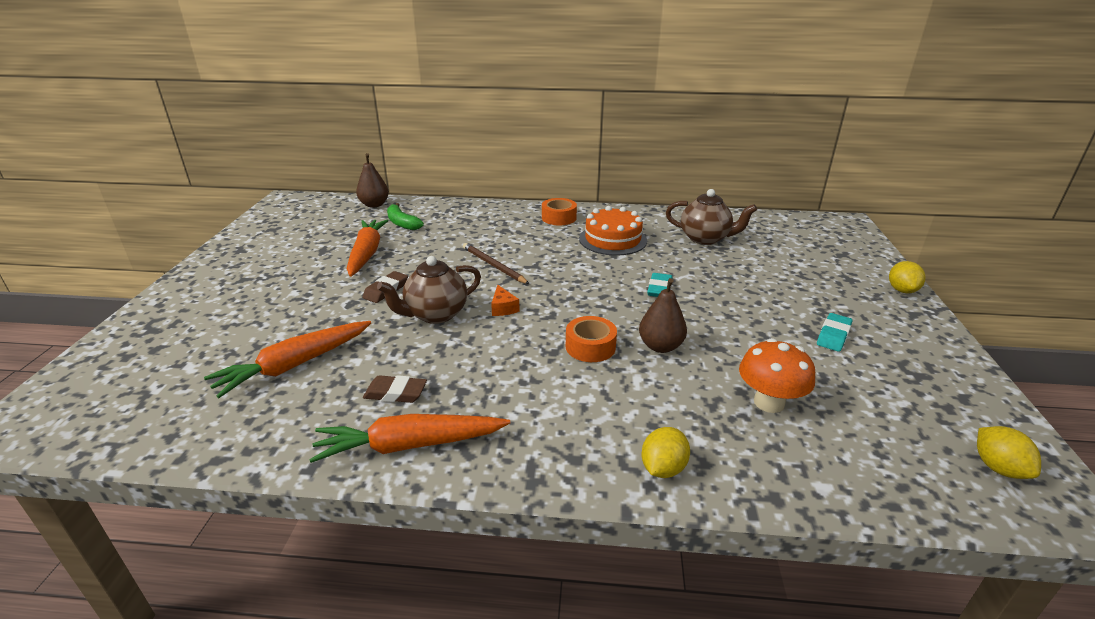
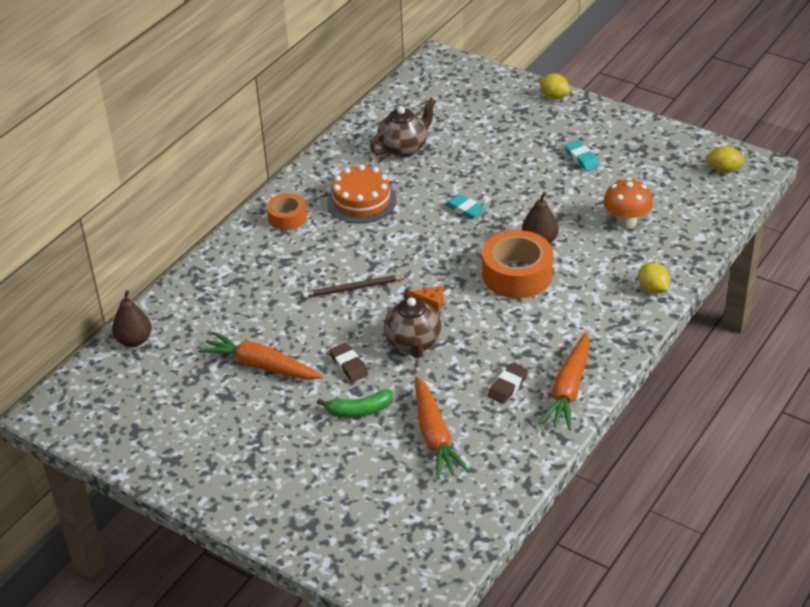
camera: 60 degrees left, 10 degrees up
(402, 223) = (206, 328): green banana -> green banana (359, 410)
(590, 347) = (517, 274): orange tape -> orange tape, size x1.72

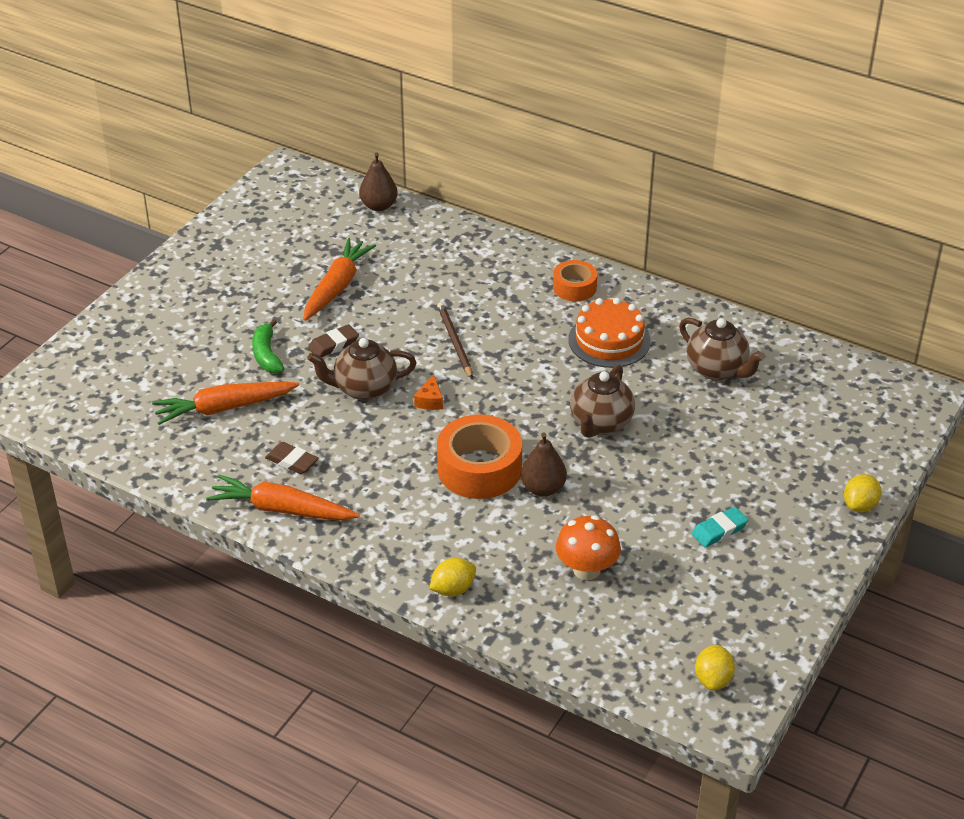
camera: 85 degrees right, 0 degrees up
(465, 209) = (600, 424): turquoise eraser -> brown teapot

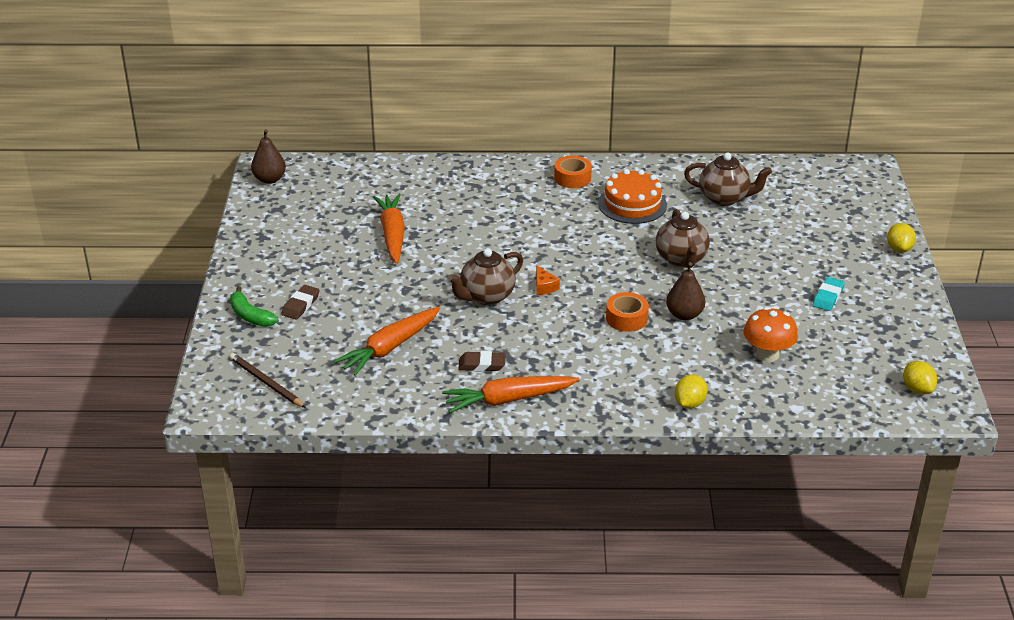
camera: 30 degrees left, 5 degrees down
(267, 355) = (385, 299): green banana -> green banana (250, 315)
(333, 344) = (431, 275): brown eraser -> brown eraser (300, 305)
(378, 206) = (367, 169): brown pear -> brown pear (269, 179)
(454, 341) = (521, 242): brown pencil -> brown pencil (266, 382)
(479, 468) = (626, 318): orange tape -> orange tape, size x0.58

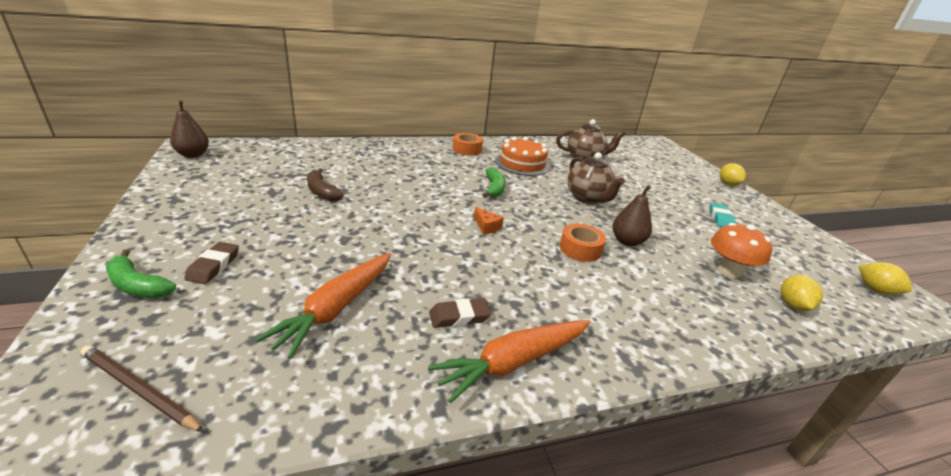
camera: 20 degrees left, 5 degrees down
(392, 234) = (321, 191): orange carrot -> brown banana
(486, 296) = (434, 239): brown teapot -> none
(576, 240) = (494, 188): none -> green banana
(689, 403) = (712, 335): yellow lemon -> yellow lemon (793, 305)

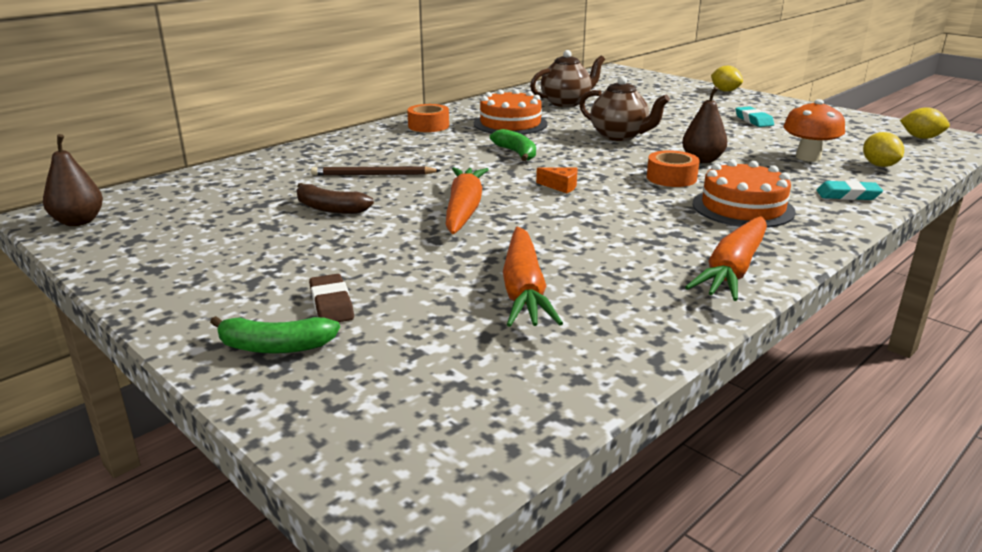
camera: 25 degrees left, 5 degrees down
(139, 389) = (442, 406): brown pencil -> brown pencil (373, 174)
(396, 222) = (464, 209): none -> orange carrot
(459, 316) = (643, 257): brown eraser -> none
(604, 301) = (743, 207): none -> orange cake
(720, 326) = (847, 195): none -> turquoise eraser

